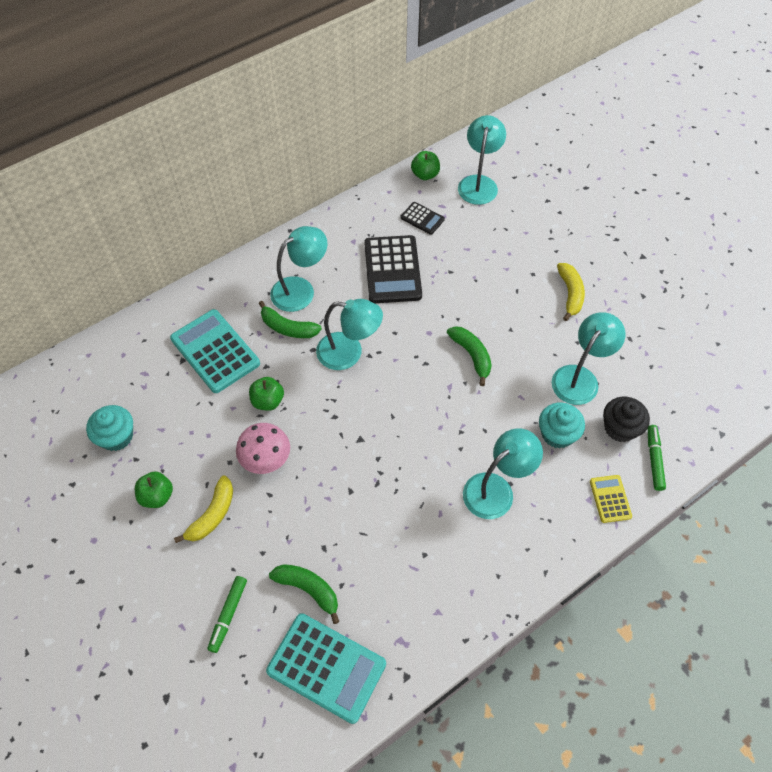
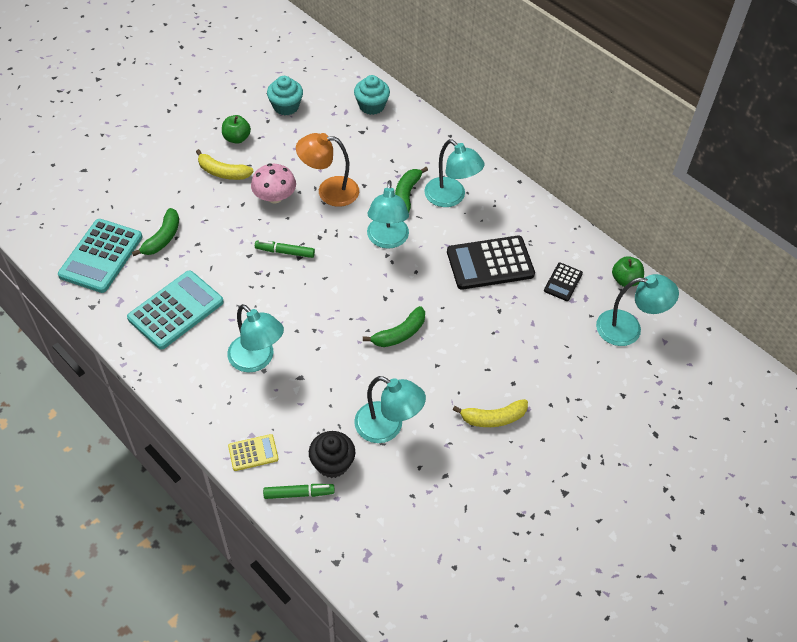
camera: 80 degrees right, 5 degrees down
(215, 351) = (374, 150): turquoise calculator -> turquoise calculator (176, 310)
(228, 615) = (142, 194): green marker -> green marker (285, 252)
(268, 401) = (329, 191): green apple -> orange lamp
(557, 434) = (319, 407): turquoise cupcake -> turquoise cupcake (371, 106)

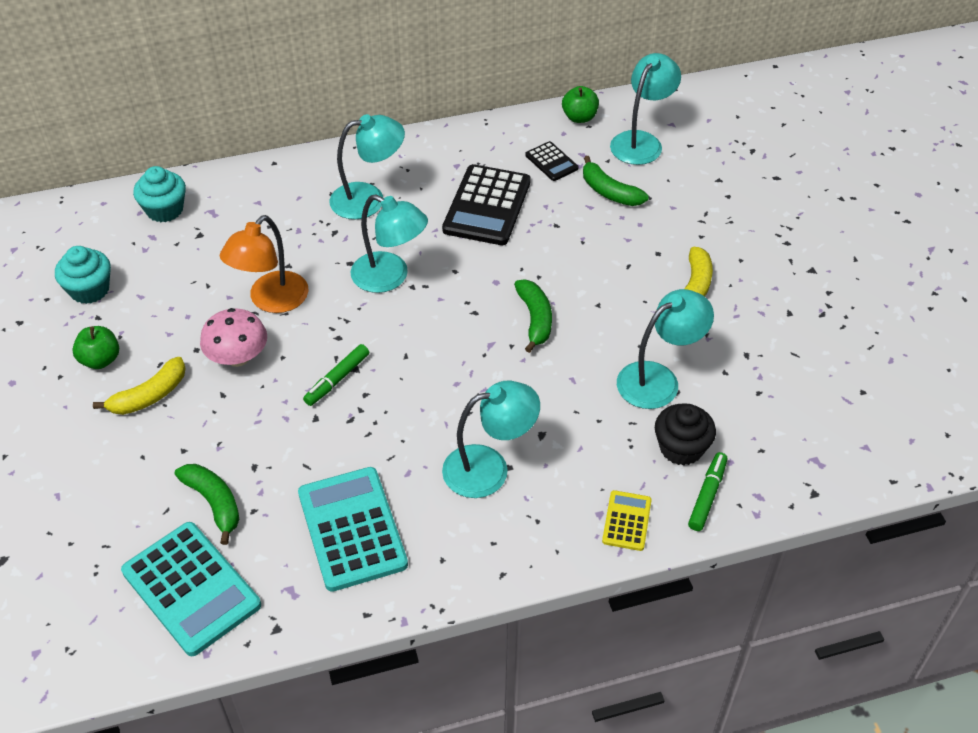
camera: 60 degrees left, 5 degrees down
(407, 194) = (333, 234): green banana -> green banana (609, 192)

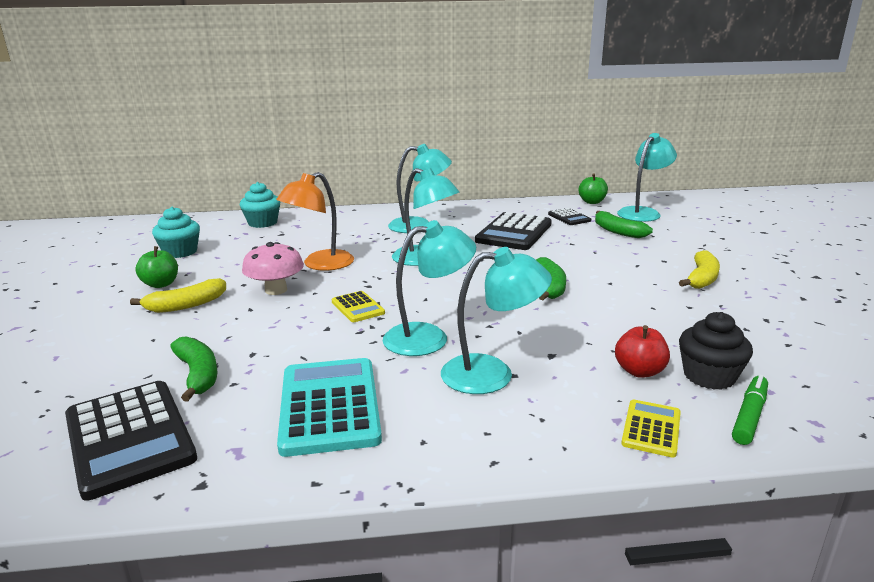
camera: 10 degrees right, 25 degrees down
(191, 588) = (129, 437): turquoise calculator -> black calculator
(337, 379) = (357, 307): green marker -> yellow calculator
(621, 448) = (639, 371): none -> red apple
(658, 379) = (675, 328): turquoise lamp -> turquoise lamp (428, 337)

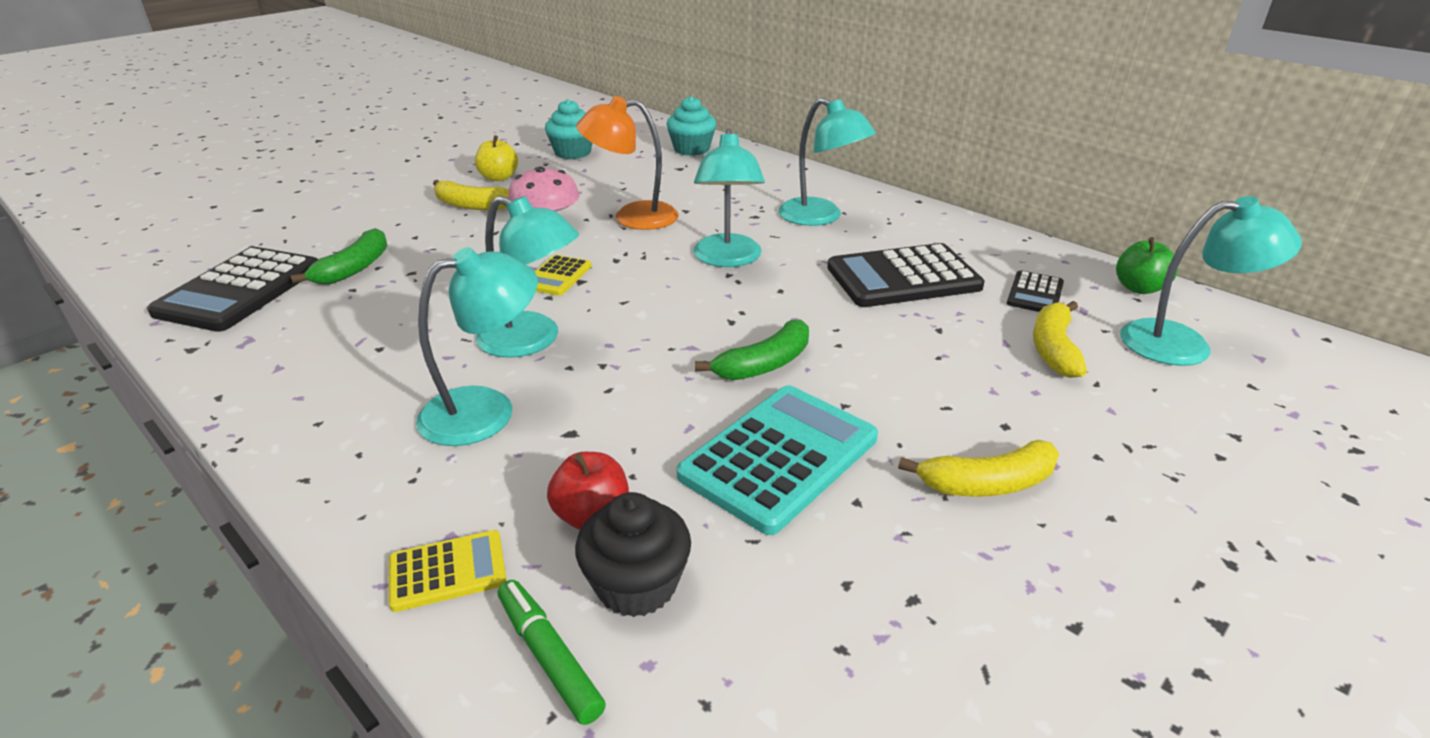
camera: 50 degrees right, 10 degrees up
(161, 284) = (498, 177): green apple -> yellow apple
(329, 406) = (346, 348): turquoise calculator -> turquoise calculator (779, 457)
(492, 373) = (486, 410): turquoise lamp -> turquoise lamp turned 75 degrees counterclockwise
(617, 231) = (1053, 348): green banana -> yellow banana
(749, 416) = (549, 657): green marker -> green marker turned 120 degrees counterclockwise

